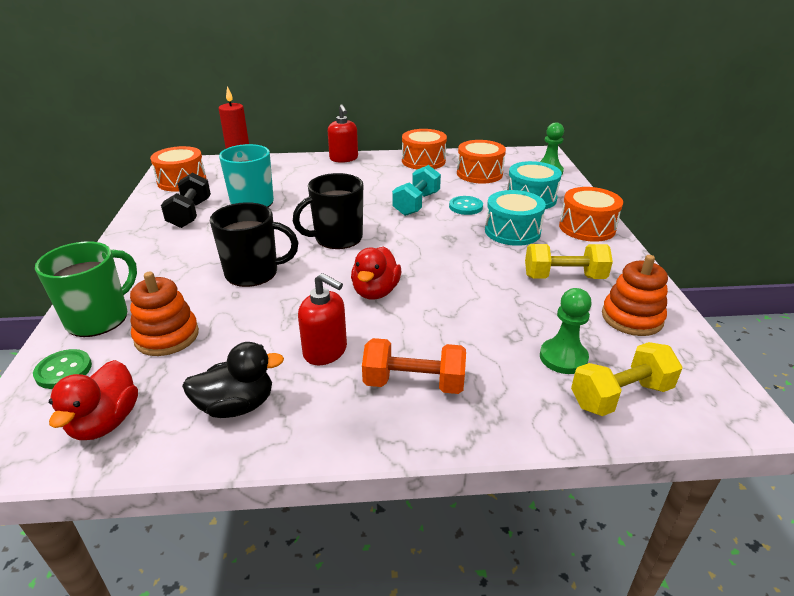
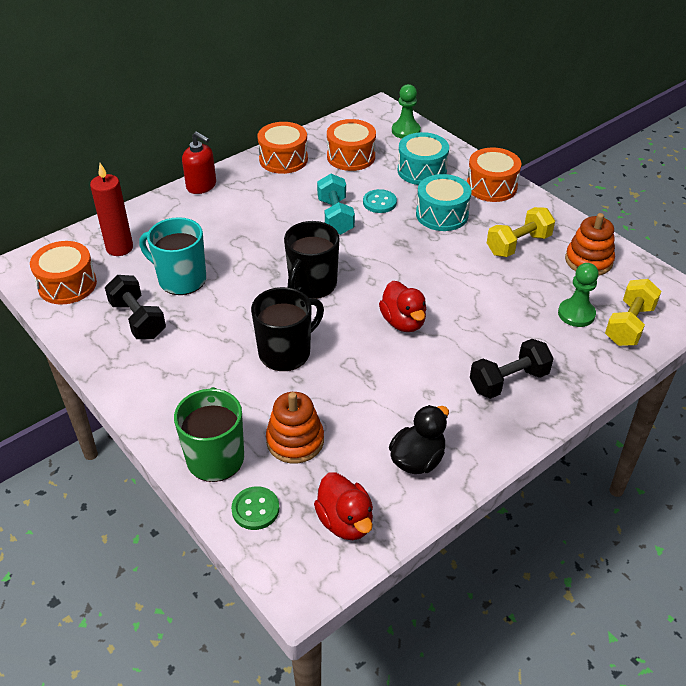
camera: 35 degrees left, 10 degrees up
(325, 351) = (426, 389): red soap dispenser -> none
(414, 383) = (508, 381): orange dumbbell -> black dumbbell

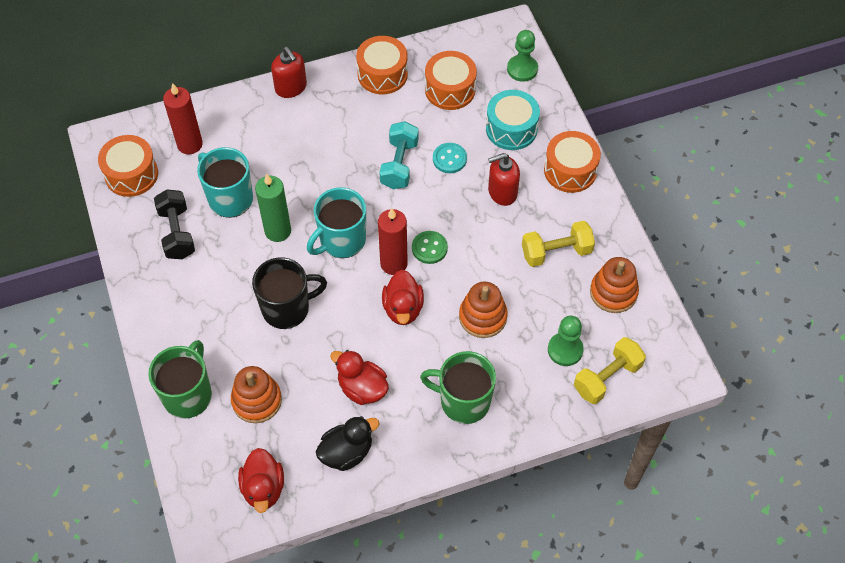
camera: 20 degrees right, 15 degrees up
(243, 293) = (278, 231): none -> green candle
(255, 509) = (200, 453): green button -> green button (429, 248)
(312, 285) = (341, 240): black mug -> turquoise mug
(373, 290) = (393, 264): none -> red candle
(401, 398) = (362, 388): none -> red duck
(442, 214) = (502, 192): turquoise drum -> red soap dispenser
(483, 309) = (482, 317): none -> orange stacking toy
(508, 381) = (463, 401): black dumbbell -> green mug

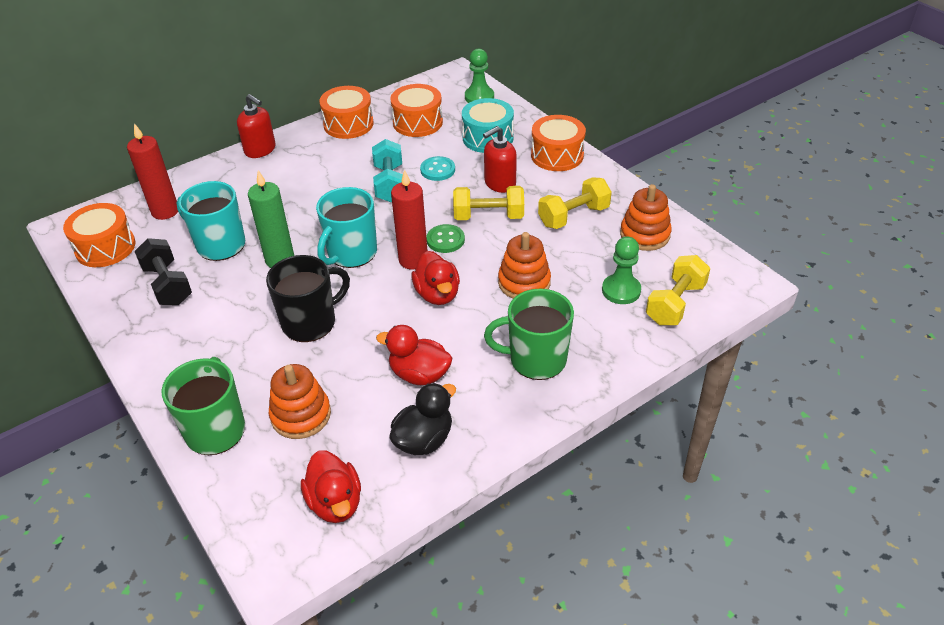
camera: 15 degrees left, 15 degrees down
(478, 230) = (488, 216): none -> yellow dumbbell

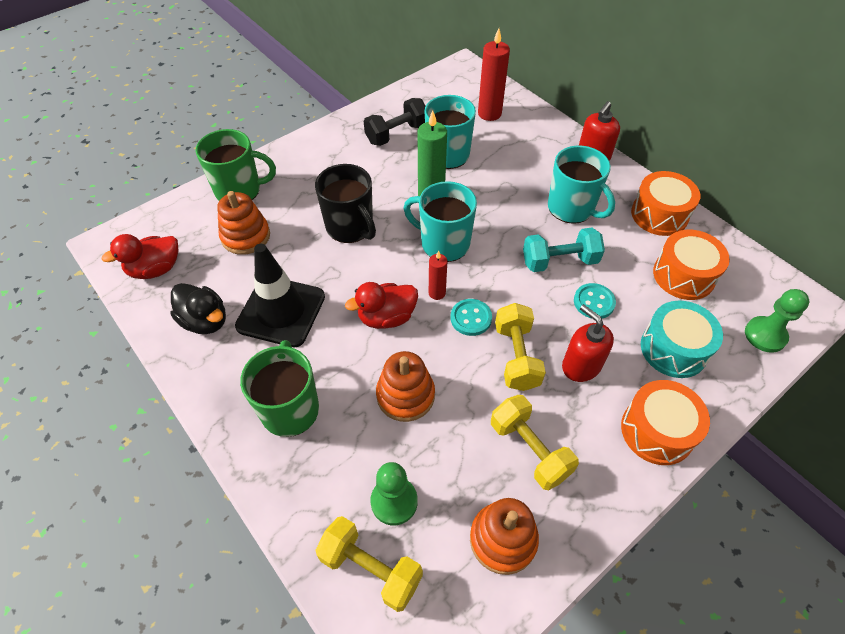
camera: 85 degrees right, 10 degrees up
(105, 247) = (440, 92): orange drum -> none
(327, 170) = (572, 208): none -> turquoise mug
(413, 260) = (437, 293): red candle -> red candle, size x0.57
(419, 374) = (281, 311): red duck -> black traffic cone
(445, 240) = (471, 318): green button -> turquoise button

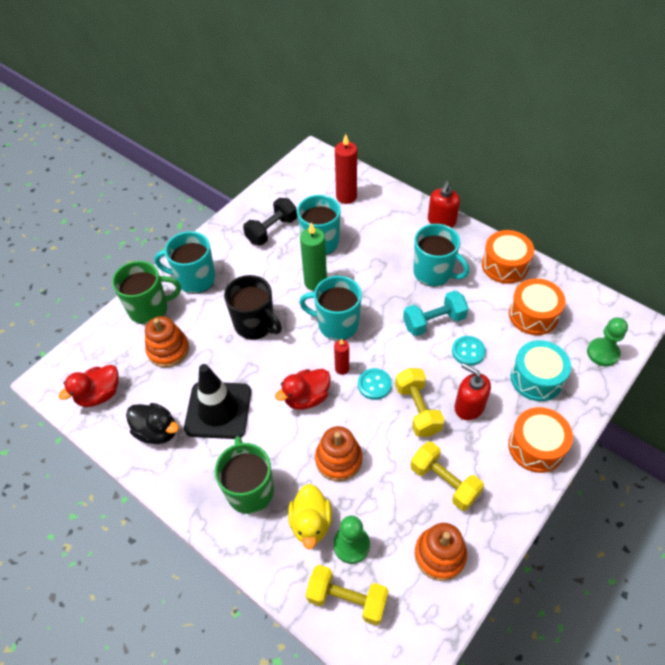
camera: 10 degrees left, 0 degrees up
(298, 169) = (195, 279): none -> turquoise mug
(351, 464) = (311, 523): none -> yellow duck

